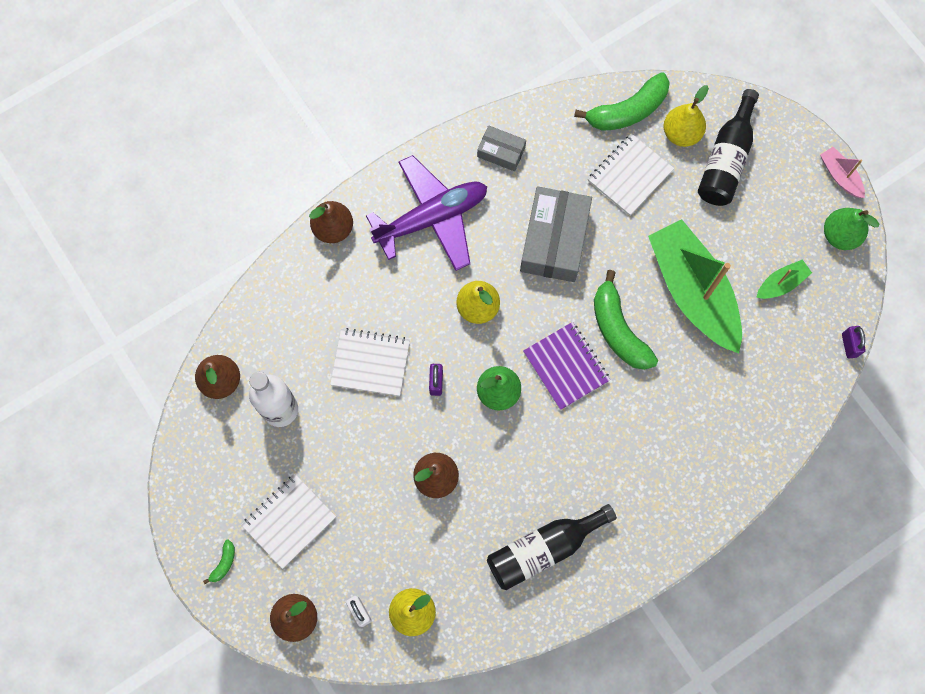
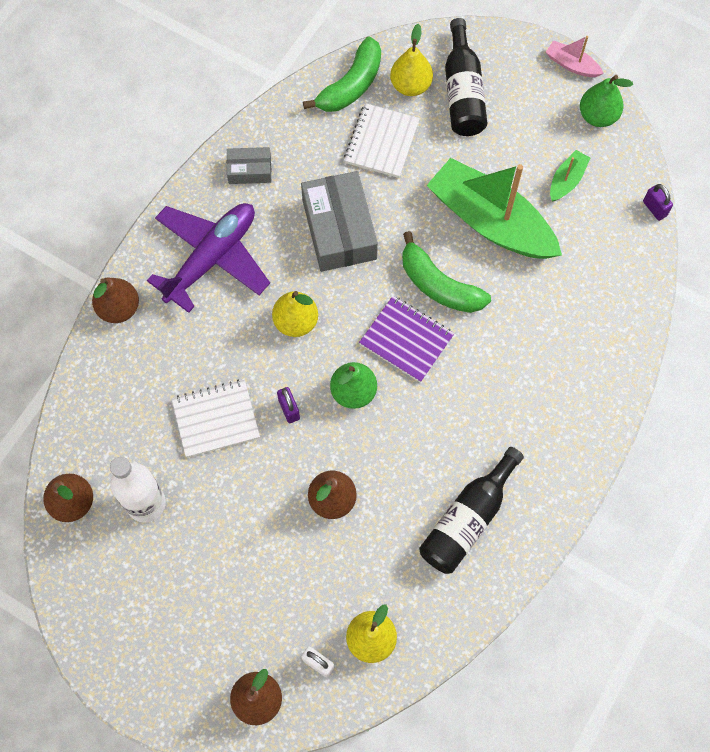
camera: 25 degrees left, 5 degrees down
(224, 563) = (158, 680): green banana -> none
(289, 521) = (206, 608): white notebook -> none

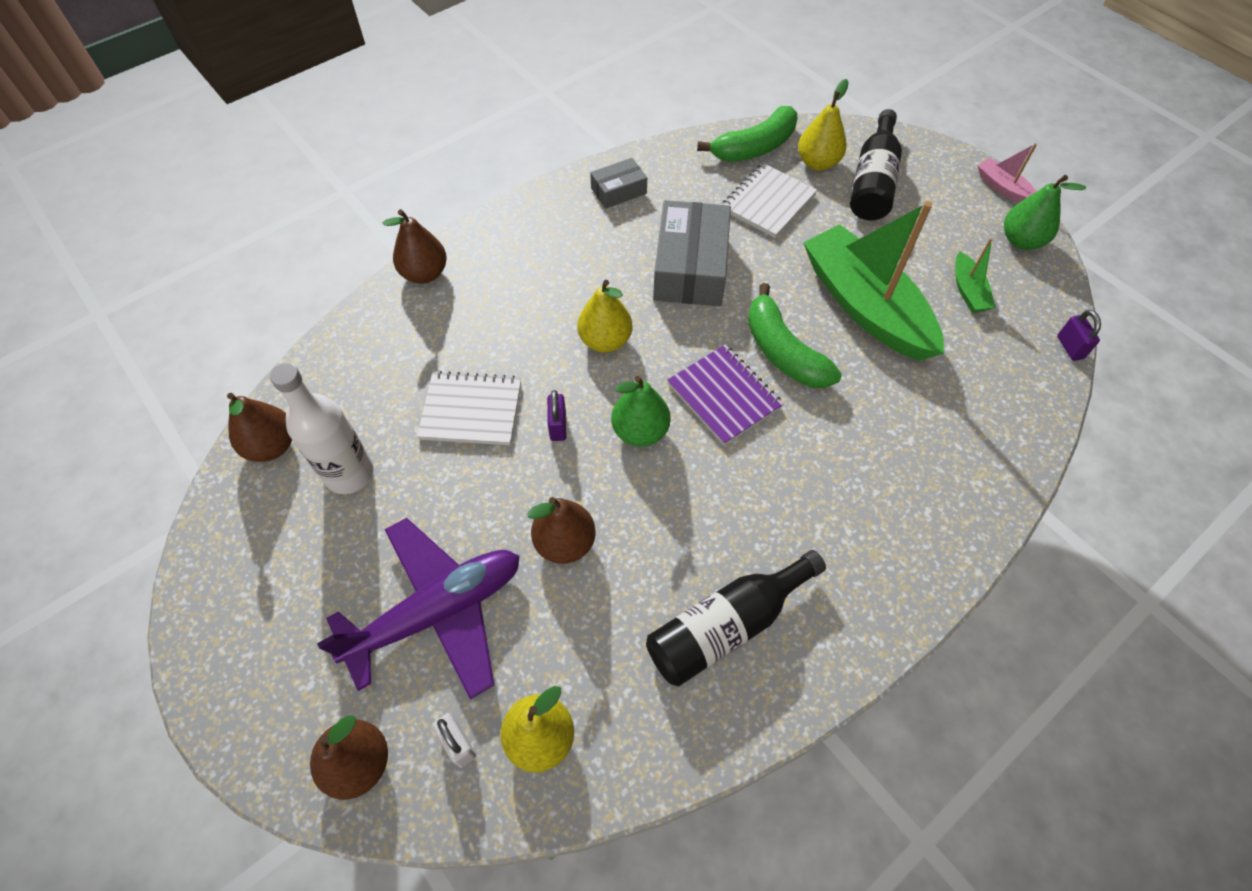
camera: 20 degrees right, 10 degrees down
(212, 258) = (543, 256): purple plane -> purple plane (437, 612)
(249, 170) = (618, 191): grey box -> grey box turned 45 degrees counterclockwise
(567, 180) = (968, 291): green boat -> green boat turned 120 degrees clockwise

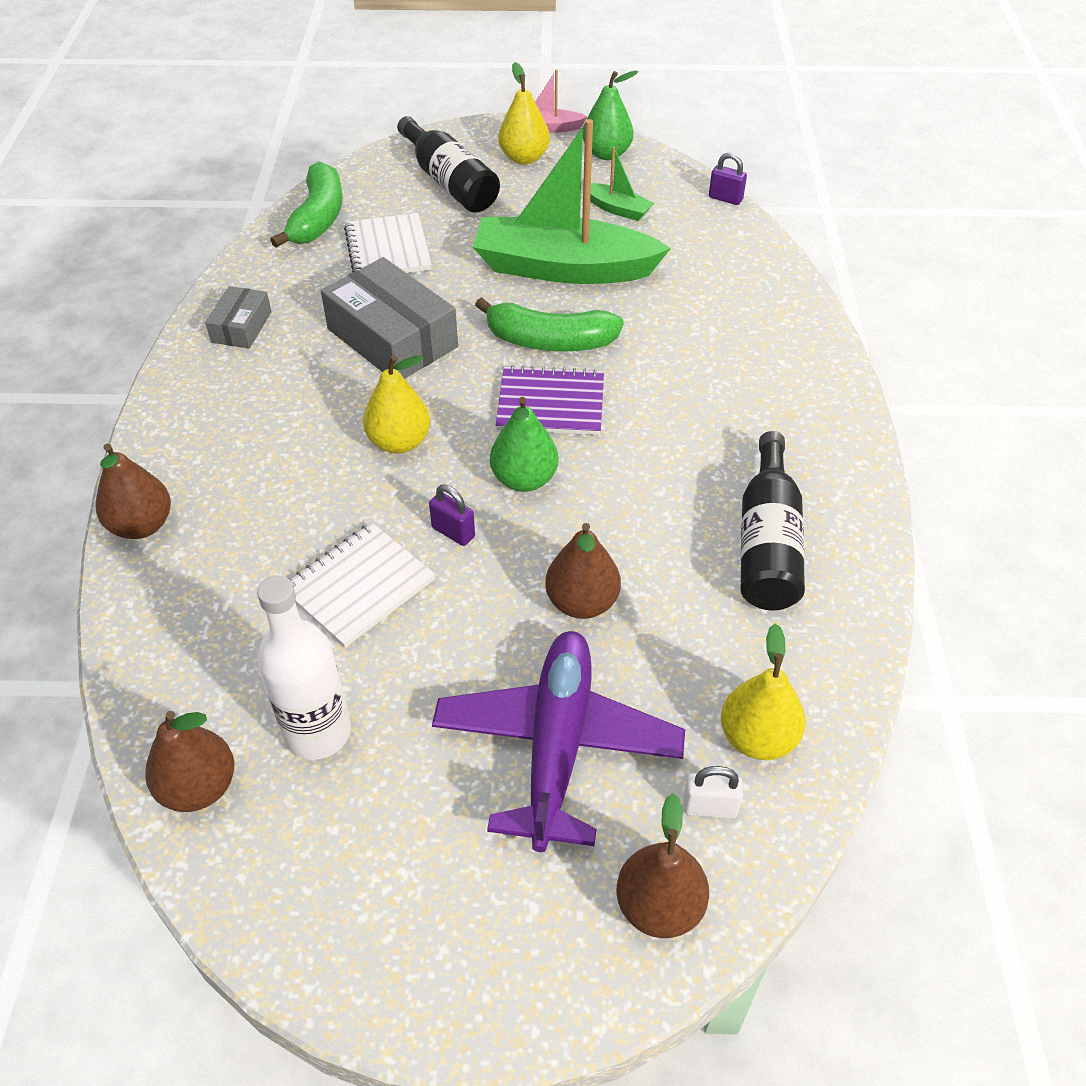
camera: 50 degrees left, 10 degrees down
(817, 163) = (387, 196): yellow pear -> yellow pear (524, 158)

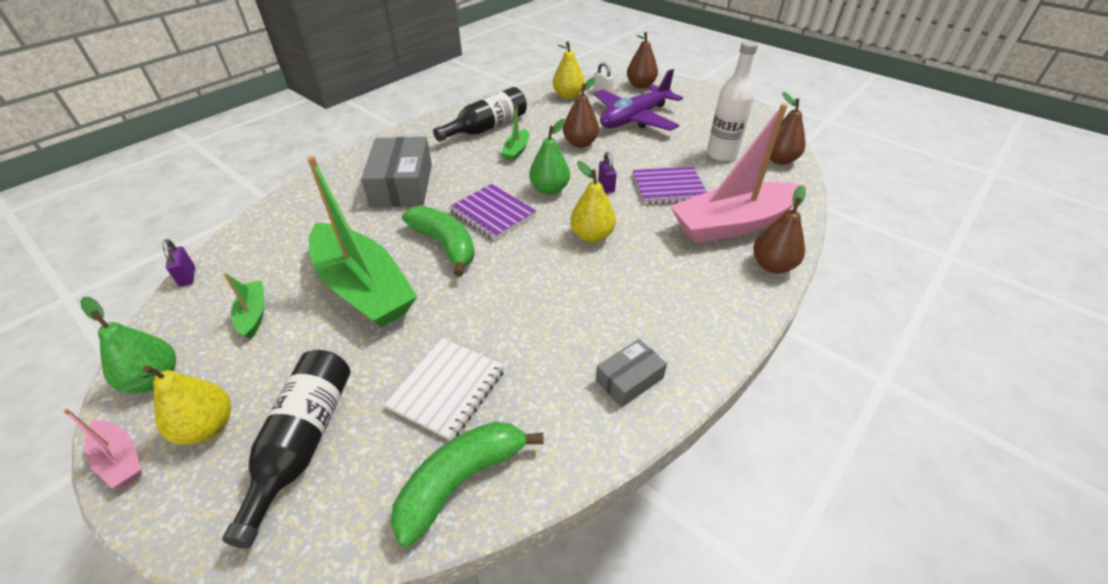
camera: 140 degrees left, 5 degrees down
(222, 567) = (733, 224): none -> pink boat
(359, 586) = (668, 187): white notebook -> purple notebook
(392, 338) = (530, 302): grey box -> grey box (402, 184)
(656, 521) = (516, 151): none -> green boat

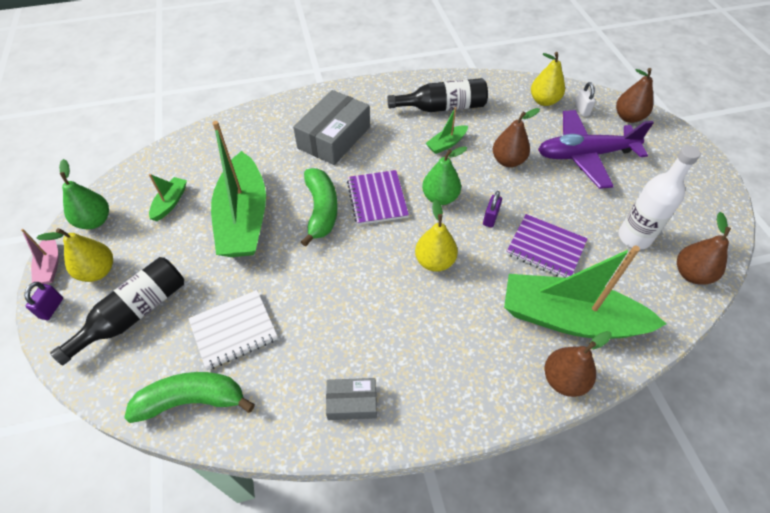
camera: 35 degrees right, 10 degrees up
(187, 276) = (156, 152): purple padlock -> purple padlock (51, 308)
(733, 224) = (569, 318): pink boat -> green boat

